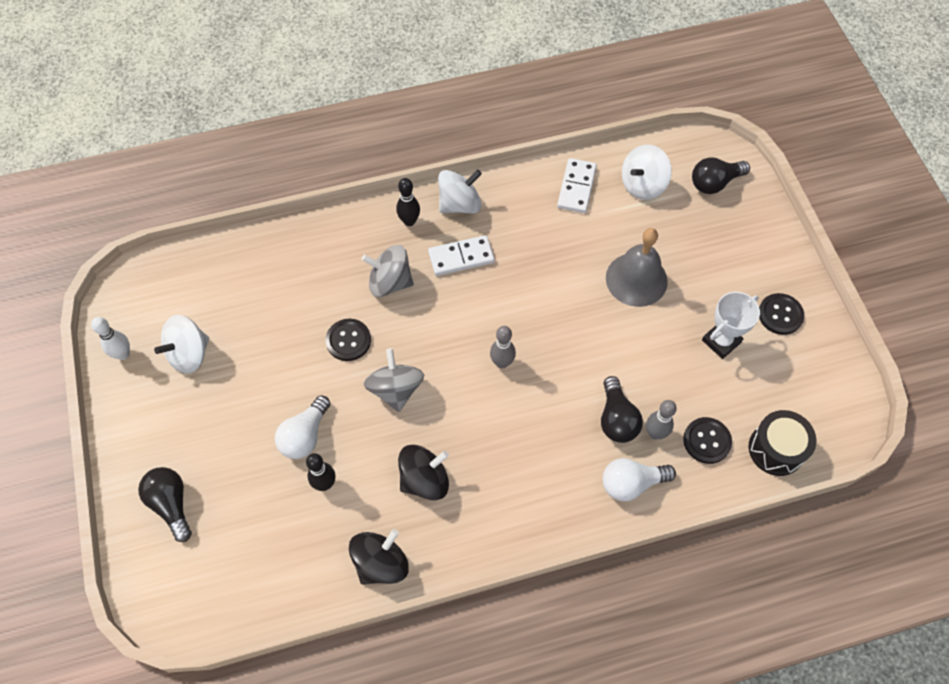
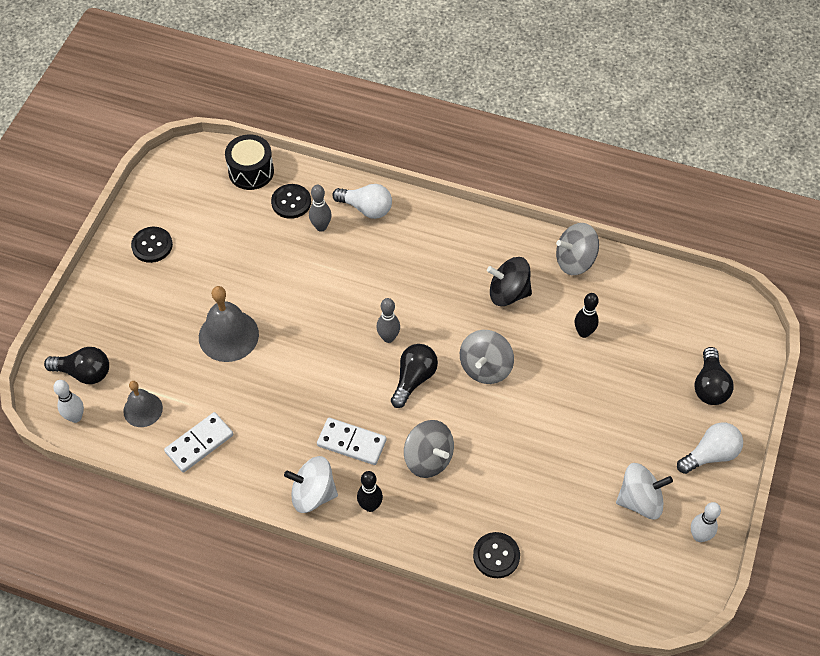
camera: 145 degrees left, 5 degrees down
(305, 435) = (578, 375): white light bulb -> white light bulb (710, 454)
(348, 340) = (497, 429): black button -> black button (496, 556)
(381, 563) = (575, 261): black spinning top -> grey spinning top
(616, 419) = (339, 251): black light bulb -> black light bulb (414, 379)
(642, 185) = (143, 409): white spinning top -> grey bell
(684, 151) = (75, 417): none -> white bowling pin
(721, 341) = (213, 254): white trophy -> none

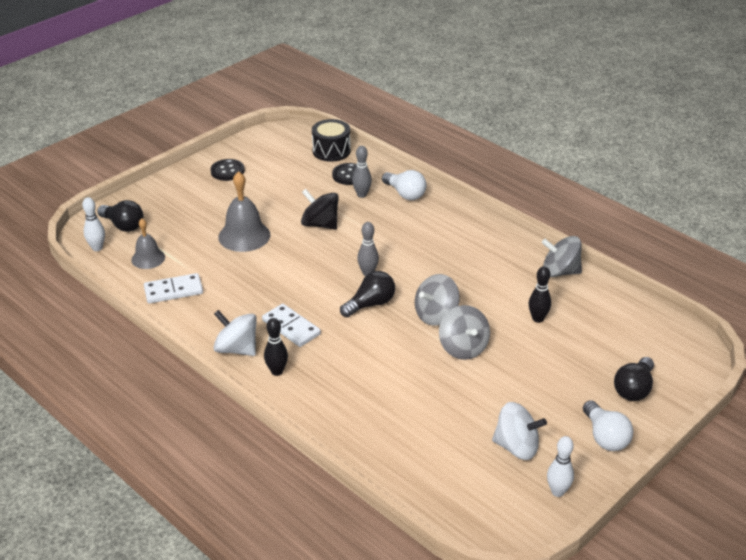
camera: 25 degrees right, 20 degrees down
(428, 458) = (347, 357): grey spinning top -> grey spinning top (463, 348)
(496, 556) = (360, 440): black button -> none
(508, 293) = (487, 275): black spinning top -> black spinning top (320, 224)
(710, 454) = (605, 437): white light bulb -> white light bulb turned 75 degrees clockwise

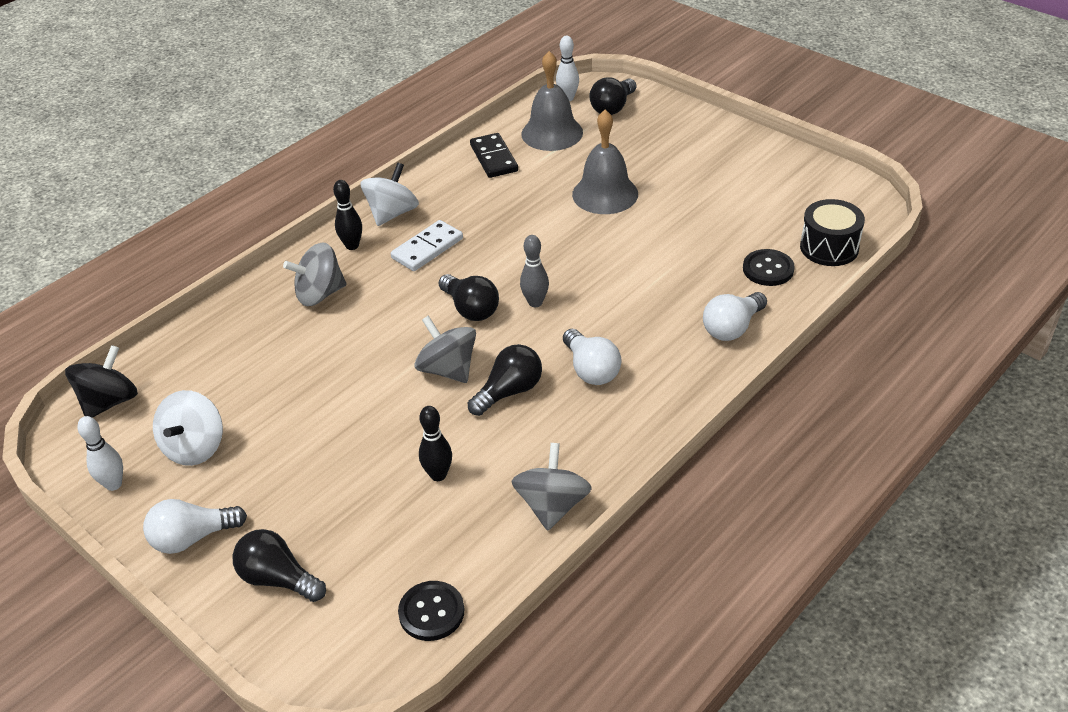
camera: 90 degrees right, 5 degrees up
(148, 258) = (552, 133): grey bell -> grey bell, size x1.59
(173, 290) = (494, 158): white domino -> black domino
(227, 171) = (747, 164): black button -> black button (431, 612)
(320, 224) = (640, 253): black spinning top -> black spinning top (109, 402)
(362, 195) = (719, 285): grey bowling pin -> none
(440, 251) = (591, 370): none -> white light bulb
(460, 287) = (509, 392): none -> black light bulb
(463, 348) = (380, 397): grey spinning top -> grey spinning top (320, 294)

